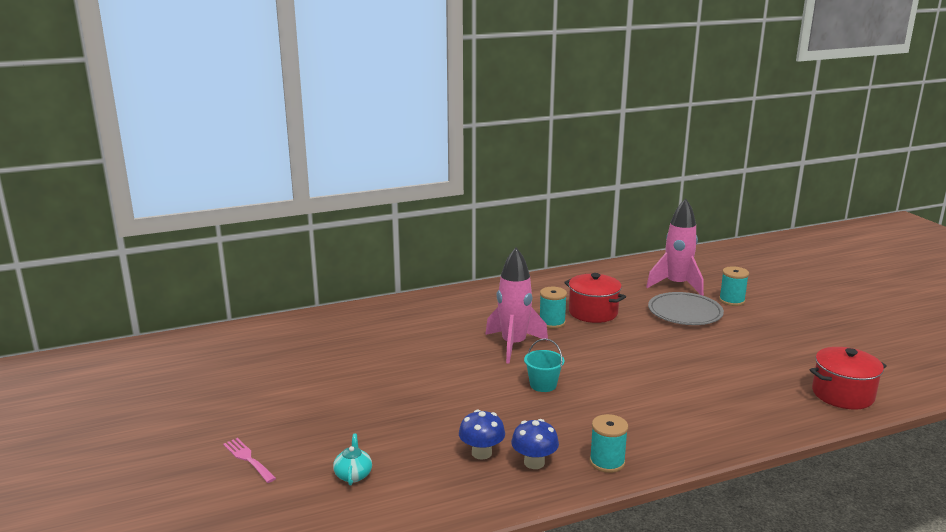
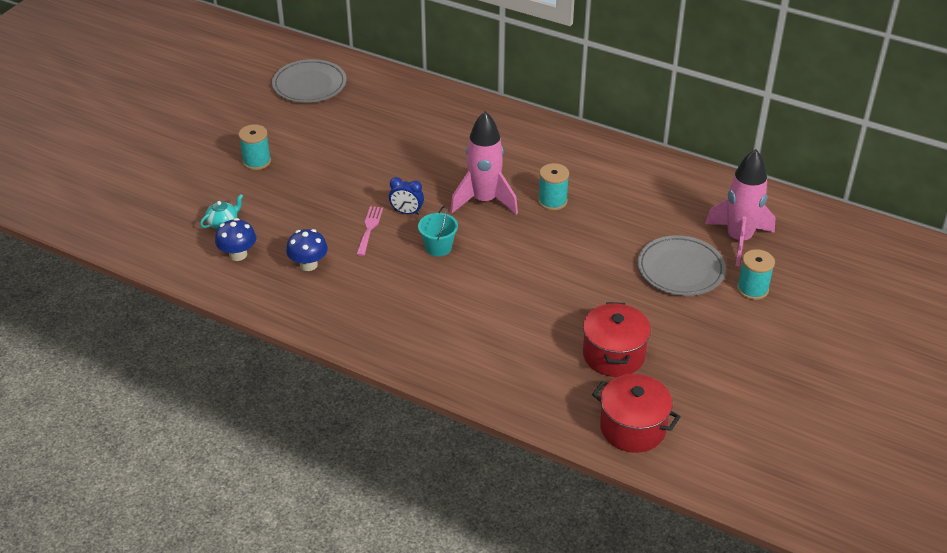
camera: 50 degrees right, 20 degrees up
(242, 354) = (309, 85): none -> grey plate
(248, 459) = (194, 170): pink fork -> pink fork (369, 228)
(479, 380) = (407, 212): none -> blue clock
(534, 462) = (323, 295): blue mushroom -> blue mushroom (238, 254)
(593, 312) = (604, 215): red pot -> red pot (613, 355)
(607, 462) = (363, 330): turquoise spool -> turquoise spool (257, 161)

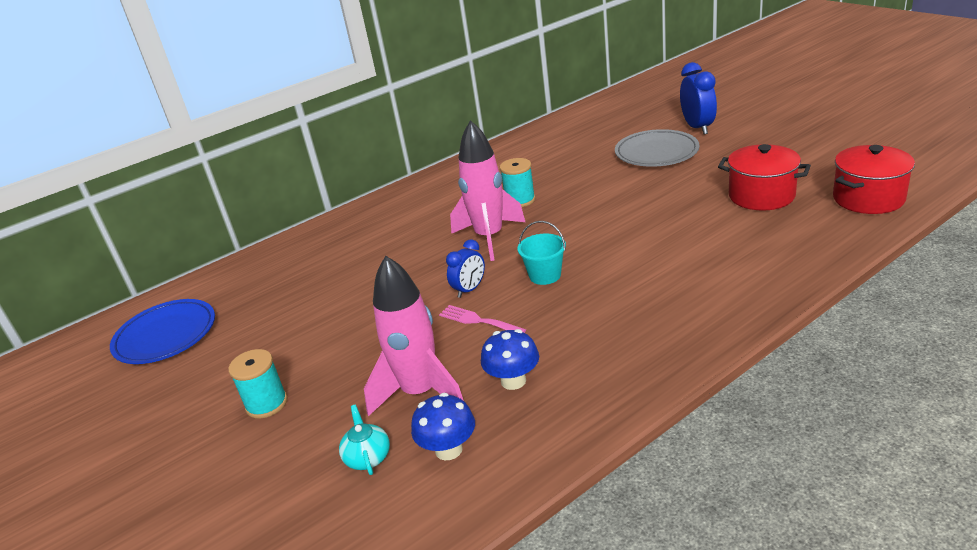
camera: 60 degrees left, 10 degrees down
(309, 85) = (166, 335): grey plate -> blue plate
(738, 240) = (632, 126): pink rocket -> pink rocket (420, 393)
(752, 289) = (697, 127): turquoise spool -> blue clock

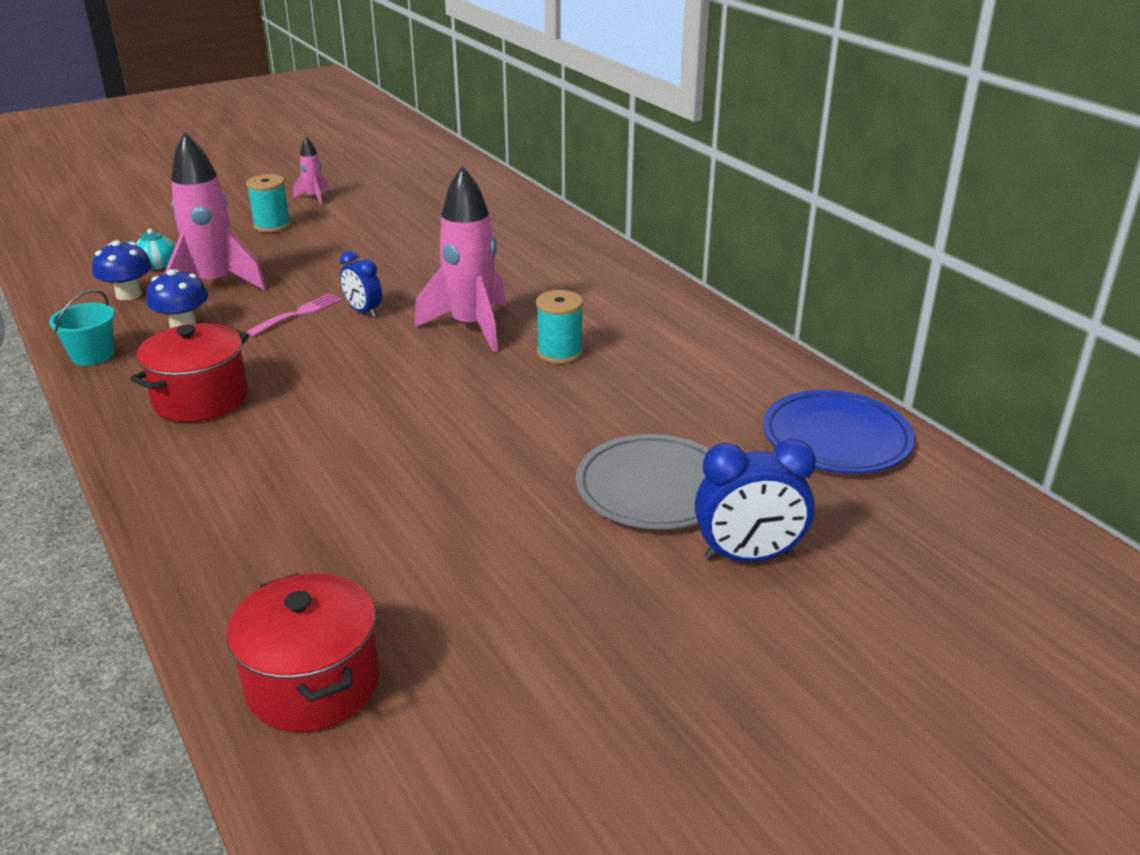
camera: 90 degrees right, 0 degrees up
(166, 335) = (418, 181): blue plate -> blue plate (836, 438)
(187, 398) = (314, 197): none -> pink rocket
(545, 275) = (351, 355): turquoise bucket -> turquoise bucket (92, 355)
(761, 196) = (416, 563): red pot -> red pot (201, 399)

